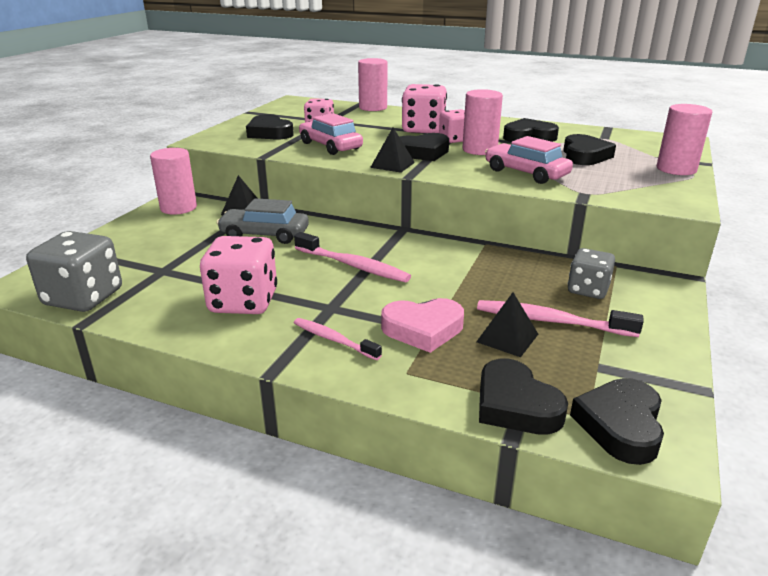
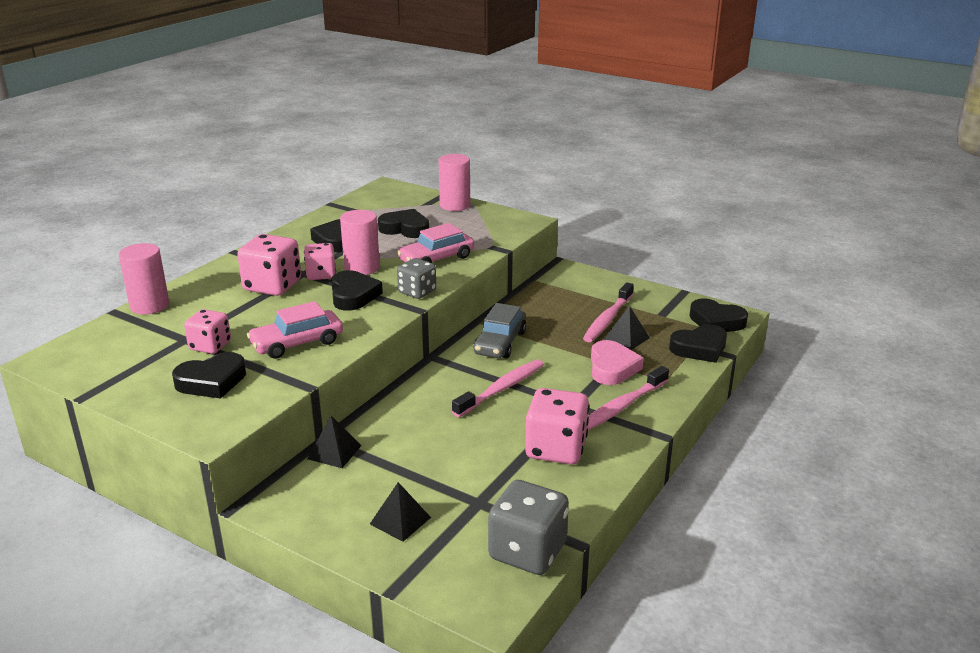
camera: 80 degrees left, 0 degrees up
(178, 208) = (301, 503): pink cylinder -> none
(264, 234) = (413, 436): grey car -> grey car (500, 343)
(334, 340) = (622, 406): pink toothbrush -> pink toothbrush, size x1.54
(392, 165) = (382, 314): black pyramid -> black pyramid (400, 520)
(588, 290) = (567, 298): grey dice -> grey dice (417, 292)

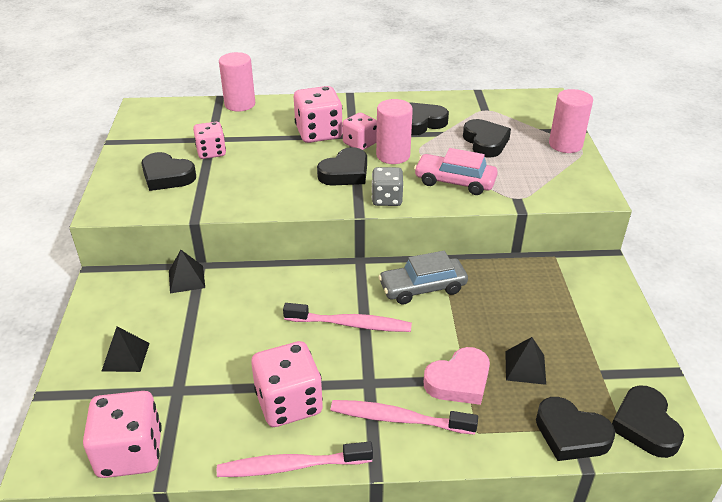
camera: 55 degrees right, 10 degrees up
(297, 343) = (249, 184): pink car -> none
(527, 551) = (130, 453): grey dice -> pink dice
(607, 319) = (545, 337): pink toothbrush -> pink toothbrush (291, 466)

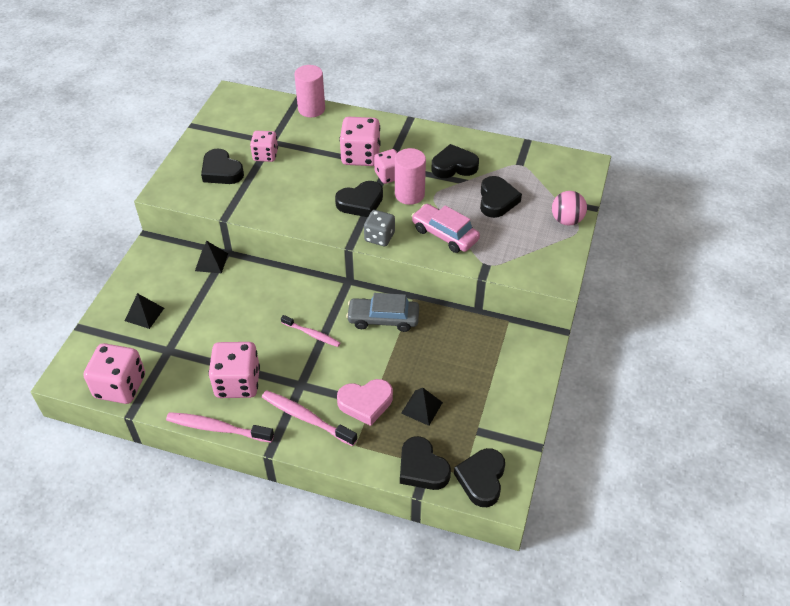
camera: 20 degrees right, 10 degrees up
(350, 324) = (312, 334): pink toothbrush -> pink toothbrush, size x0.65
(565, 144) = (566, 220): pink cylinder -> pink ball

